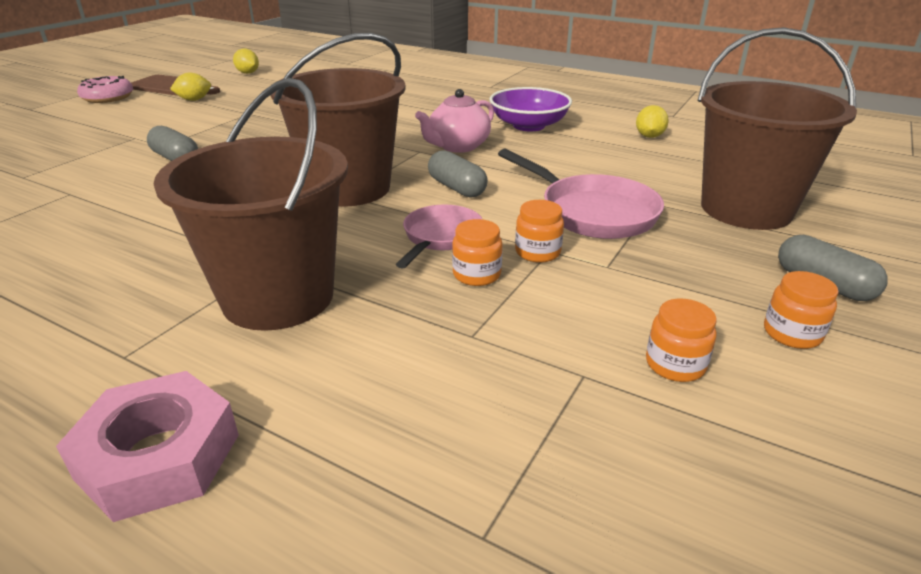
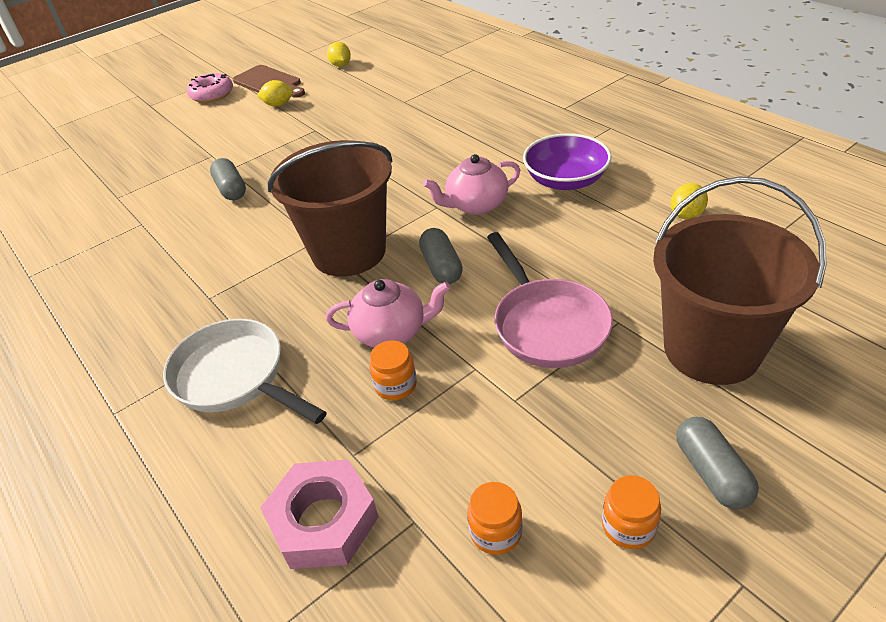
camera: 25 degrees right, 10 degrees up
(159, 456) = (100, 511): pink nut -> pink nut (323, 521)
(278, 297) = (235, 377): brown bucket -> white pan
(440, 237) = (391, 332): pink pan -> pink teapot
(537, 252) = (463, 368): orange jar -> none

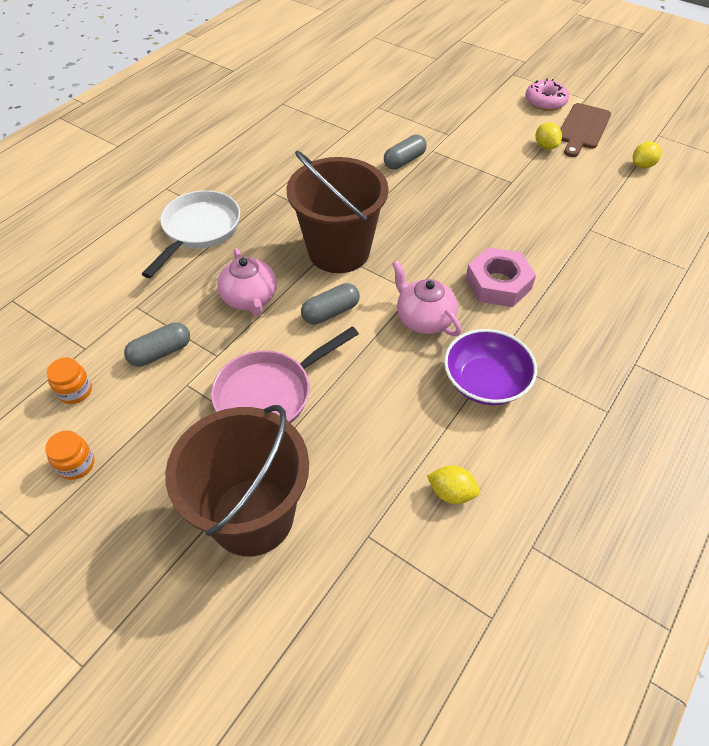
camera: 70 degrees right, 10 degrees up
(323, 521) = (86, 305): pink nut -> pink nut (498, 284)
(395, 385) = (197, 313): orange jar -> none
(711, 473) = (120, 516): grey capsule -> grey capsule (161, 352)

